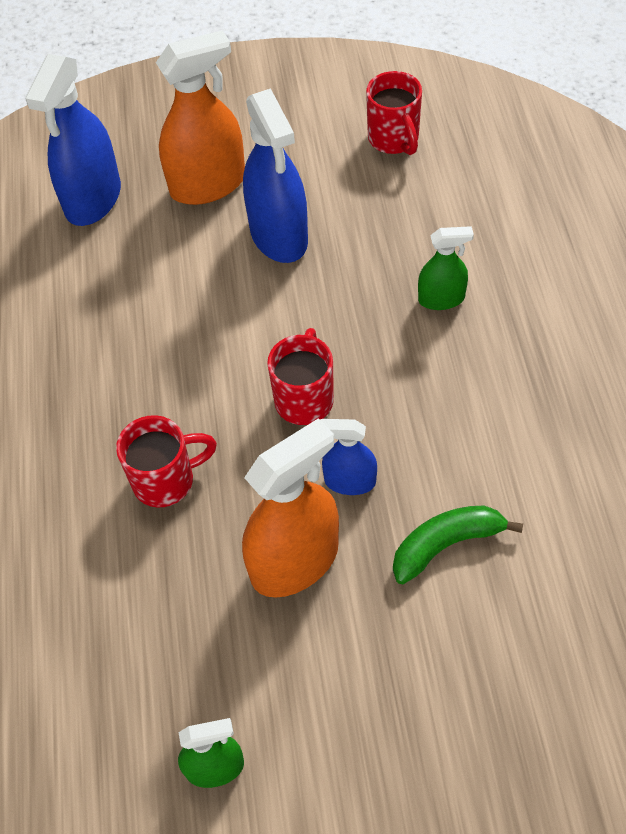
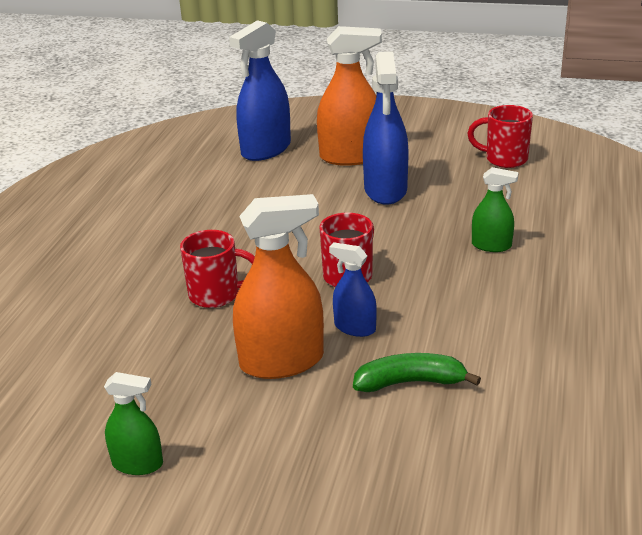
camera: 20 degrees right, 25 degrees down
(394, 139) = (504, 159): red mug -> red mug turned 105 degrees clockwise

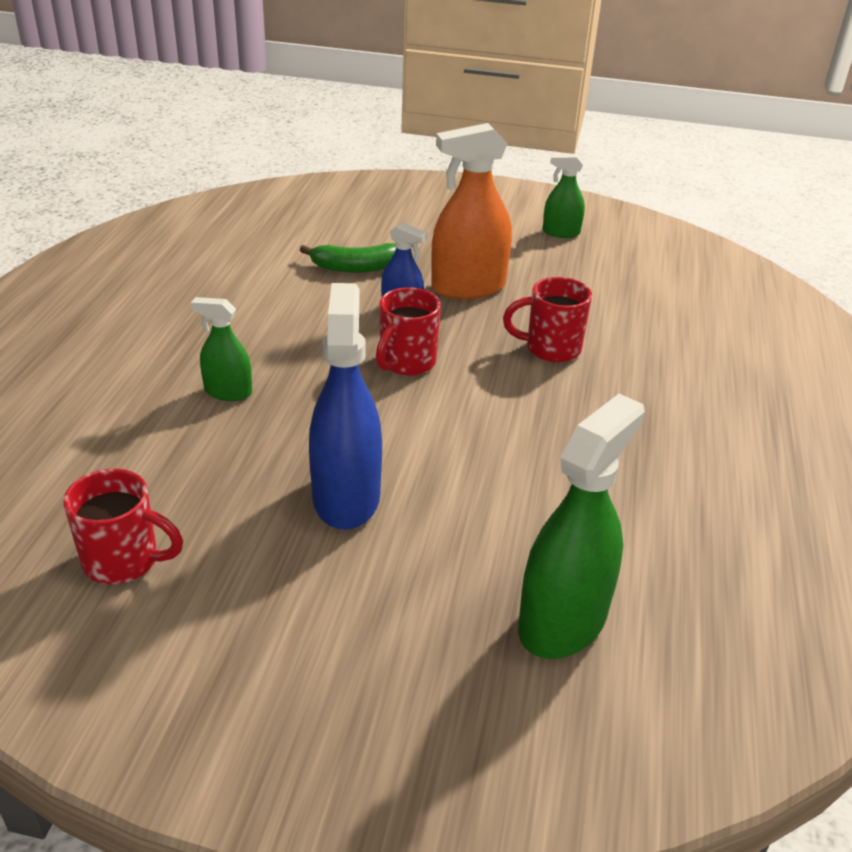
camera: 175 degrees right, 5 degrees up
(266, 149) = (562, 621): blue spray bottle -> green spray bottle
(350, 157) = (399, 587): orange spray bottle -> none

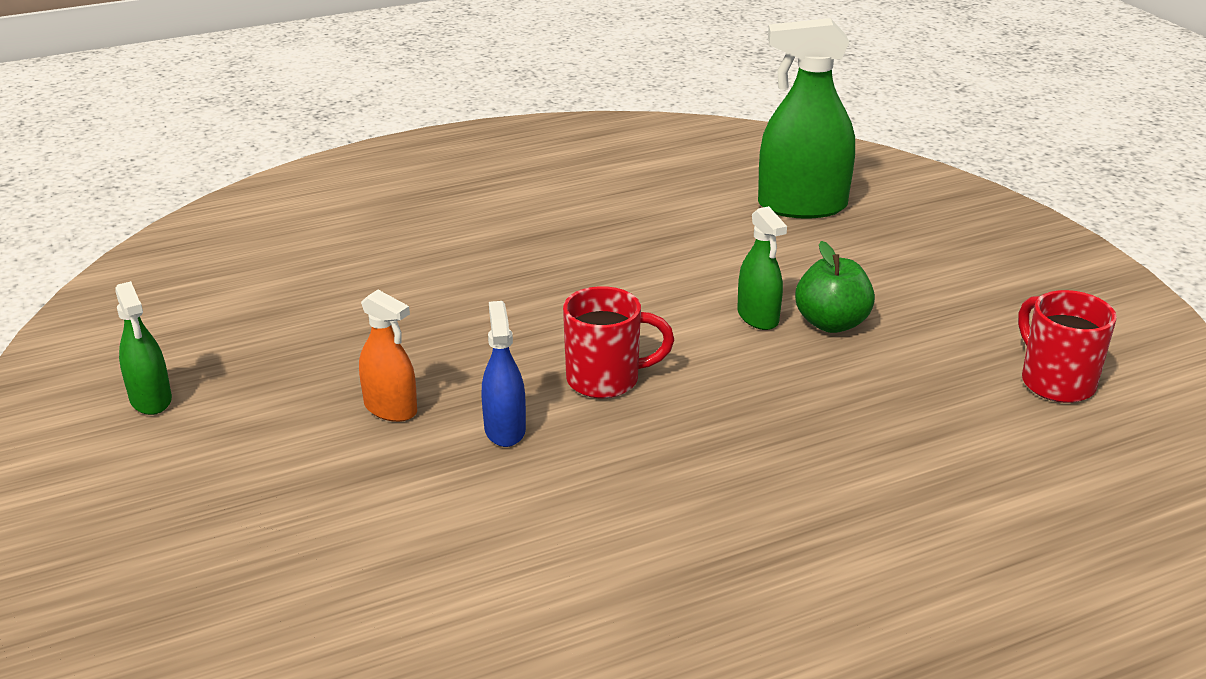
camera: 125 degrees left, 5 degrees down
(228, 392) = (810, 460): green spray bottle -> green spray bottle (758, 317)
(346, 497) = (831, 323): blue spray bottle -> green apple
(356, 268) = (437, 516): green banana -> none
(468, 287) = (390, 408): orange spray bottle -> orange spray bottle, size x0.54
(550, 349) = (469, 313): red mug -> none

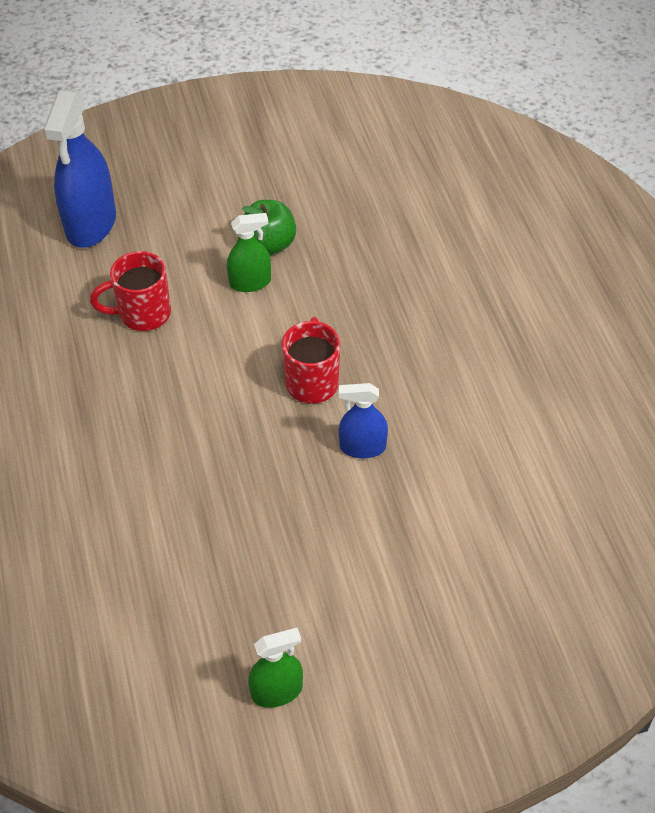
camera: 80 degrees left, 20 degrees up
(390, 408) = (323, 517): orange spray bottle -> none
(802, 206) = (91, 224): green spray bottle -> blue spray bottle
(1055, 382) = (362, 155): red mug -> red mug (142, 314)

